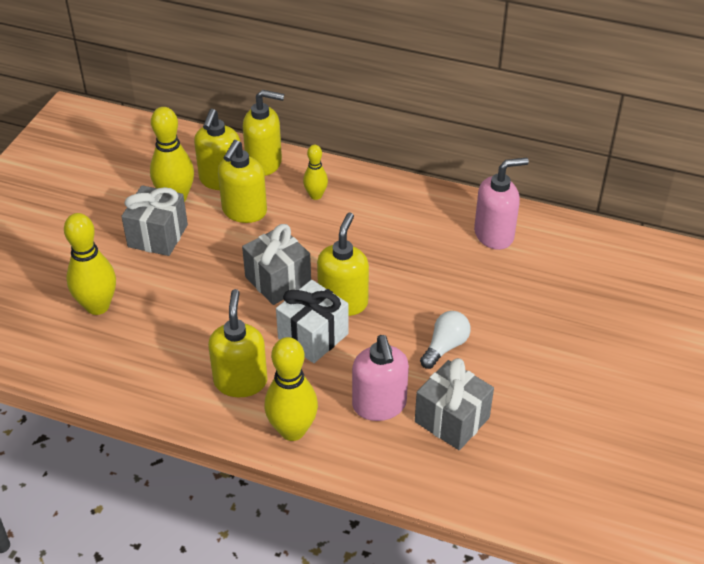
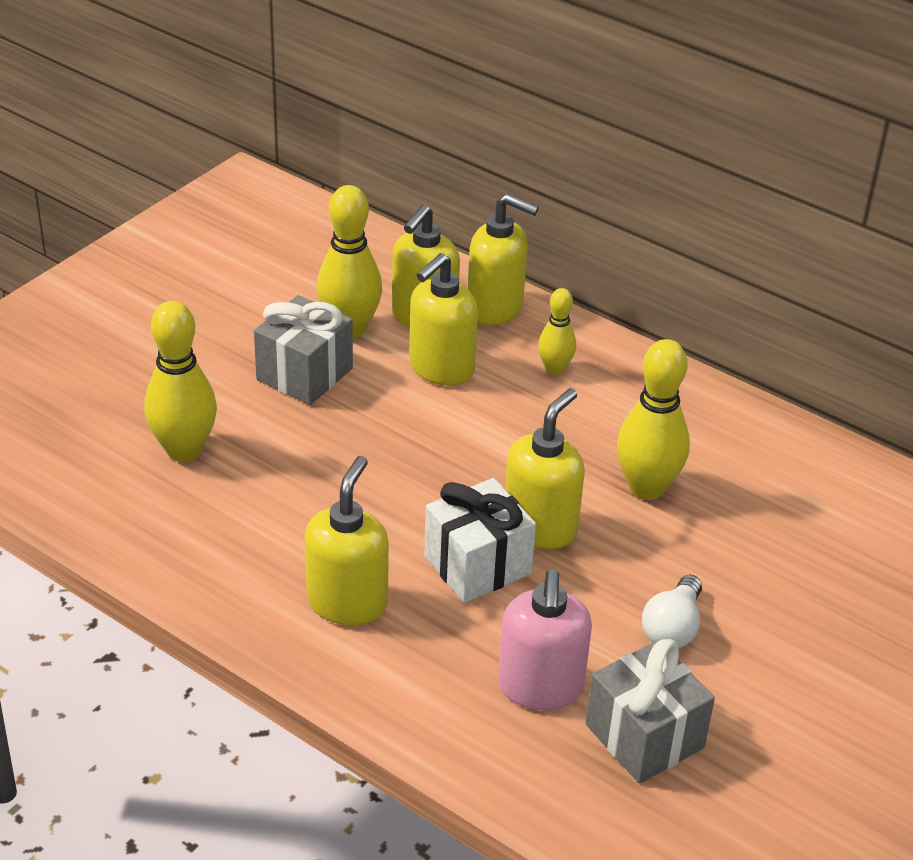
camera: 15 degrees right, 5 degrees down
(278, 281) = (454, 475): grey gift -> none
(292, 430) = (397, 690): yellow bowling pin -> yellow bowling pin (646, 488)
(445, 346) = (672, 628): white light bulb -> white light bulb turned 150 degrees clockwise
(494, 235) = (809, 484): pink soap dispenser -> none

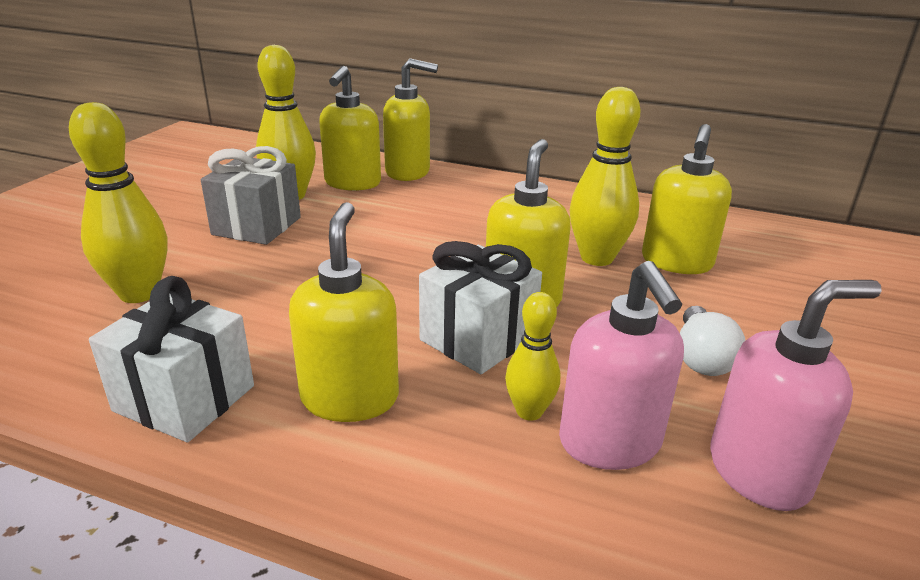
camera: 15 degrees left, 10 degrees down
(217, 574) = (185, 398): none -> white gift
(441, 368) = (379, 209): yellow soap dispenser -> yellow soap dispenser (676, 262)
(555, 369) = (473, 198): yellow bowling pin -> yellow bowling pin (529, 411)
(644, 736) = (759, 472): grey gift -> pink soap dispenser

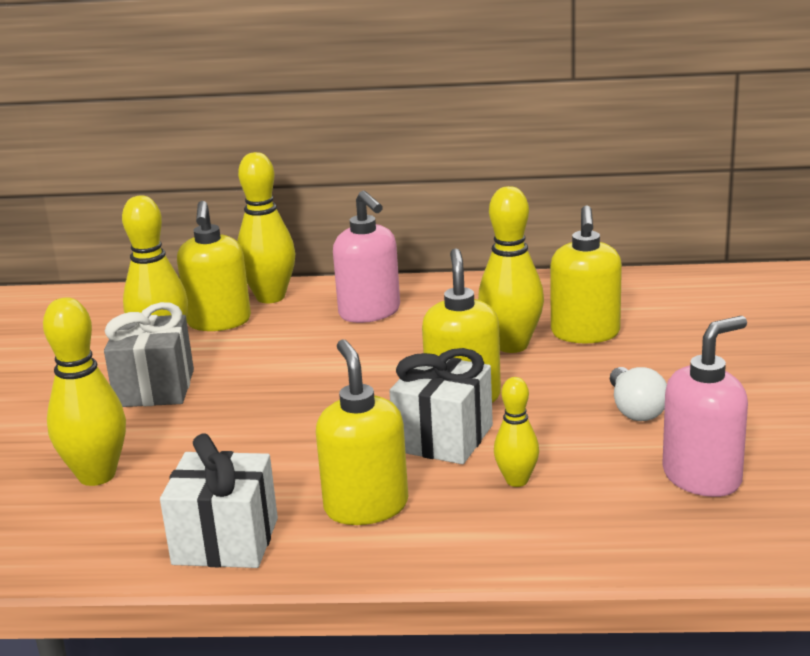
camera: 15 degrees left, 5 degrees down
(408, 172) = (270, 297): yellow soap dispenser -> yellow bowling pin
(610, 443) = (589, 486): pink soap dispenser -> pink soap dispenser (370, 313)

